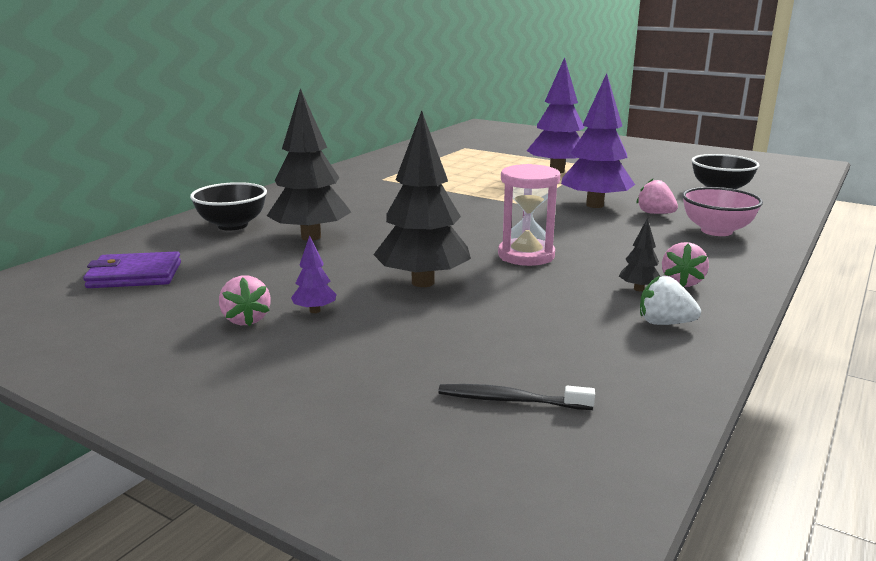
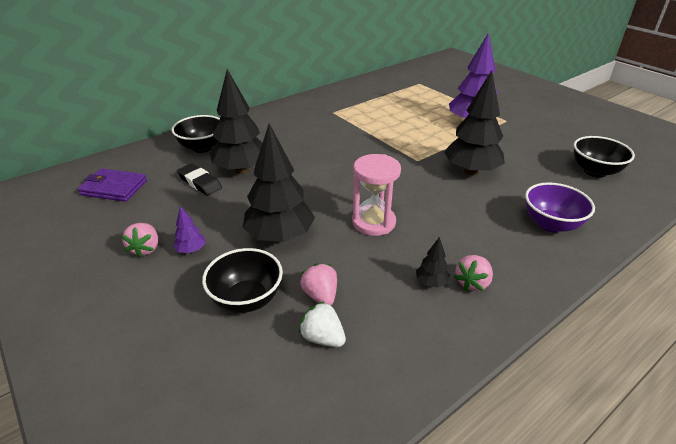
camera: 20 degrees right, 15 degrees up
(262, 254) = (199, 182): none -> black eraser
(436, 337) = (247, 299): none -> black bowl
(511, 400) = (248, 383): black toothbrush -> none
(594, 205) = (471, 171): purple tree -> black tree
(655, 213) = (514, 191): pink strawberry -> pink strawberry (320, 296)
(664, 323) = (421, 329): white strawberry -> white strawberry (323, 338)
(716, 231) = (551, 224): pink bowl -> purple bowl

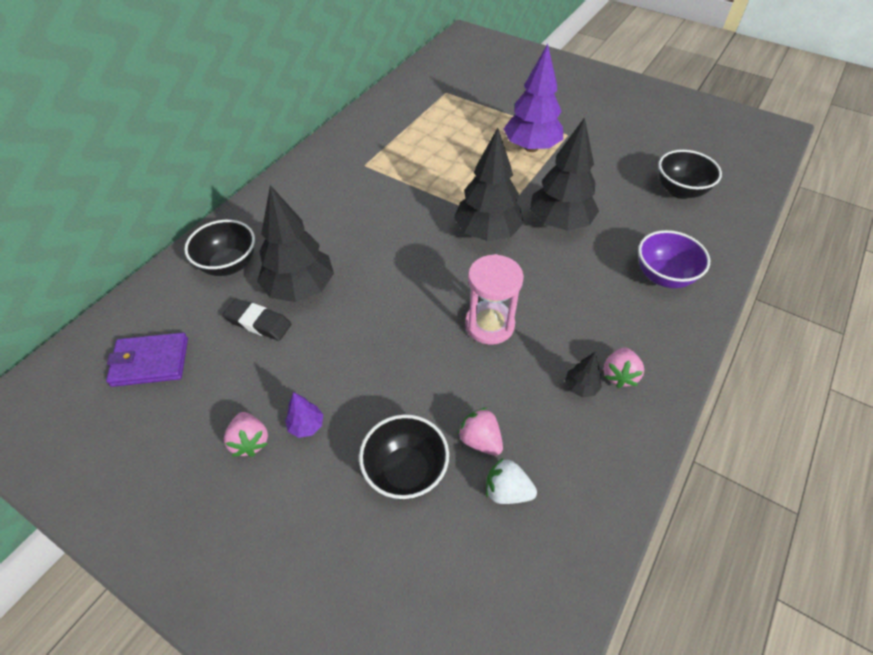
camera: 20 degrees left, 15 degrees up
(280, 236) = (398, 375): black tree -> black tree (487, 232)

